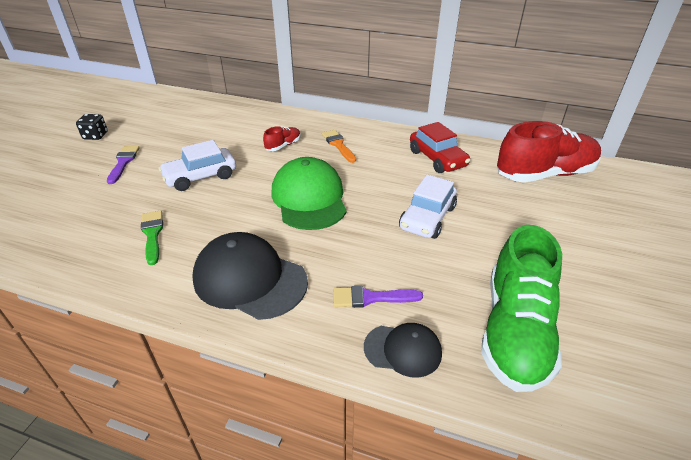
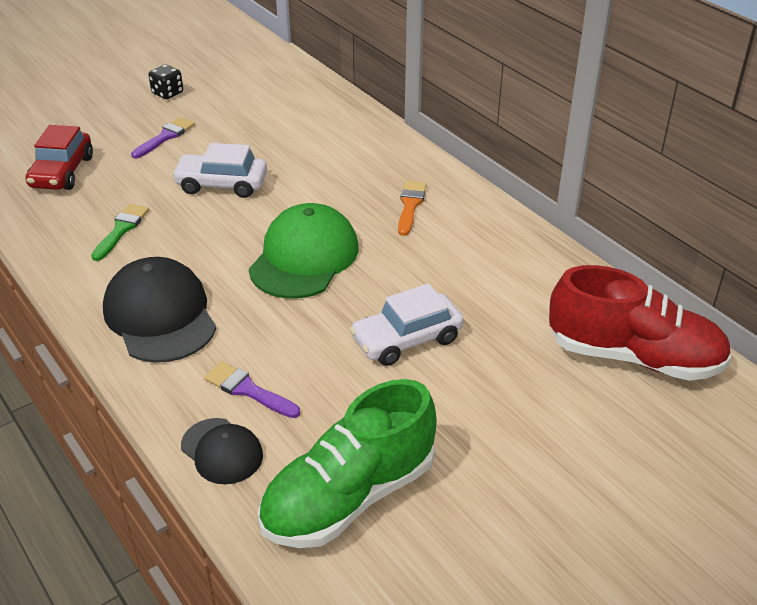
camera: 35 degrees right, 0 degrees up
(283, 145) = (345, 181): red shoe -> none
(437, 159) = (512, 274): red car -> red car (62, 172)

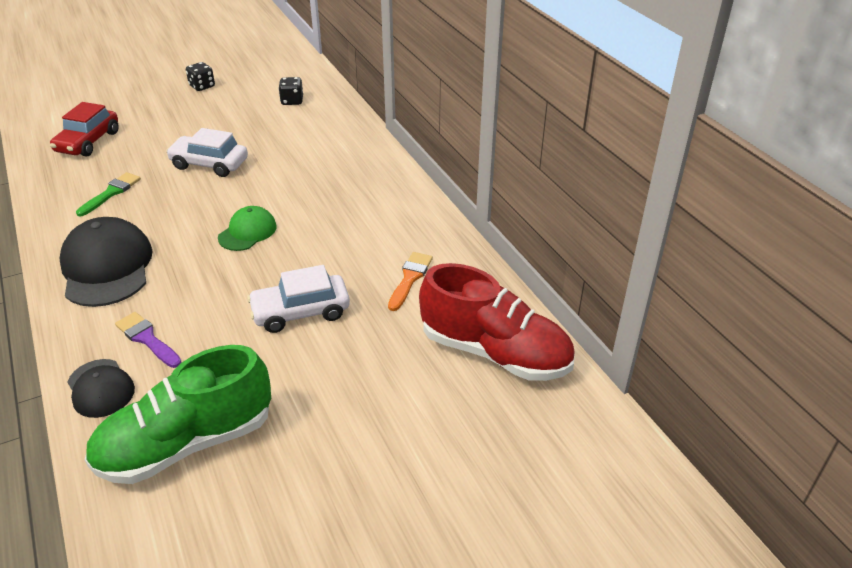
camera: 10 degrees right, 0 degrees up
(165, 137) = (183, 121): purple brush -> none
(283, 102) = (292, 101): none -> black dice
(304, 257) = (247, 232): green cap -> green cap, size x0.56
(410, 205) = (357, 197): orange brush -> orange brush (410, 278)

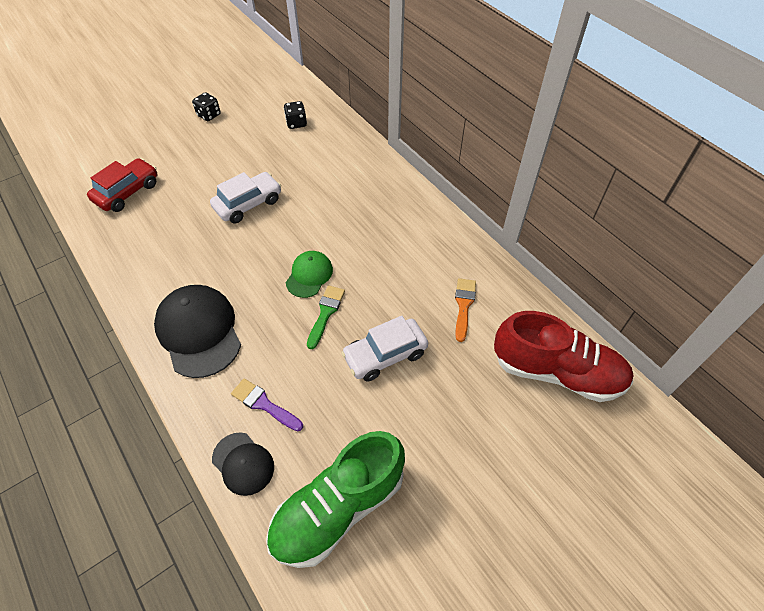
camera: 10 degrees left, 15 degrees up
(88, 142) = (127, 192): red car -> red car turned 150 degrees counterclockwise
(111, 193) = (171, 248): green brush -> green brush (326, 313)
(209, 164) = (248, 204): white car -> white car turned 135 degrees clockwise

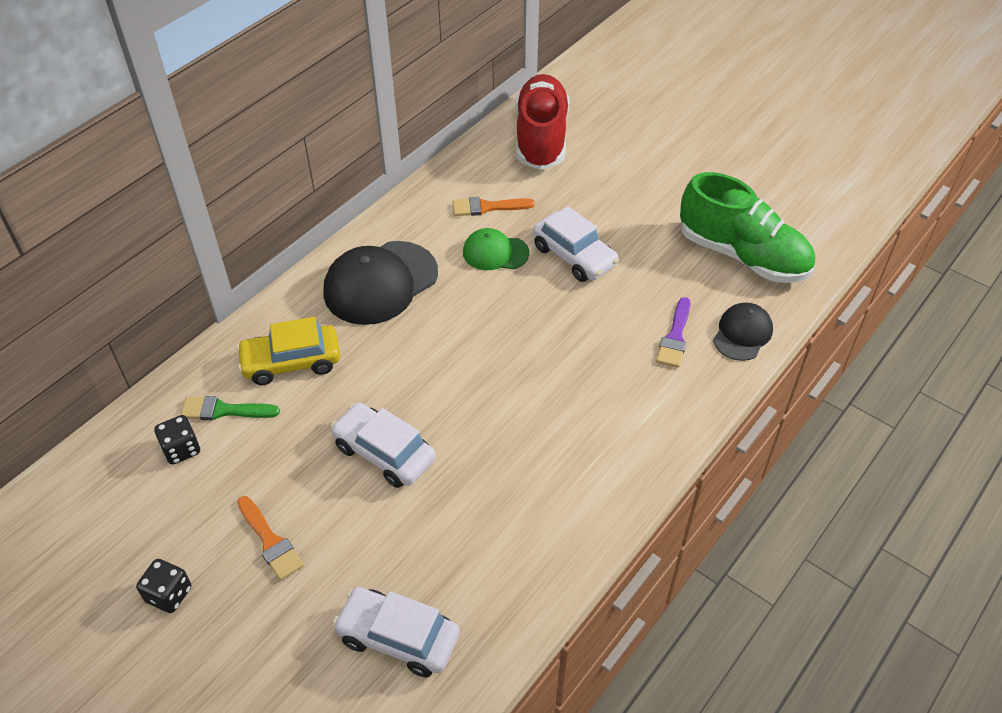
camera: 105 degrees left, 5 degrees down
(127, 192) = (398, 637): red car -> white car
(199, 332) = (615, 429): black cap -> black cap (380, 283)
(216, 151) = (270, 541): none -> orange brush
(309, 275) = (491, 346): green cap -> green cap (495, 253)
(326, 313) = (541, 316): green brush -> green brush (224, 410)
(340, 171) = (291, 362): none -> yellow car

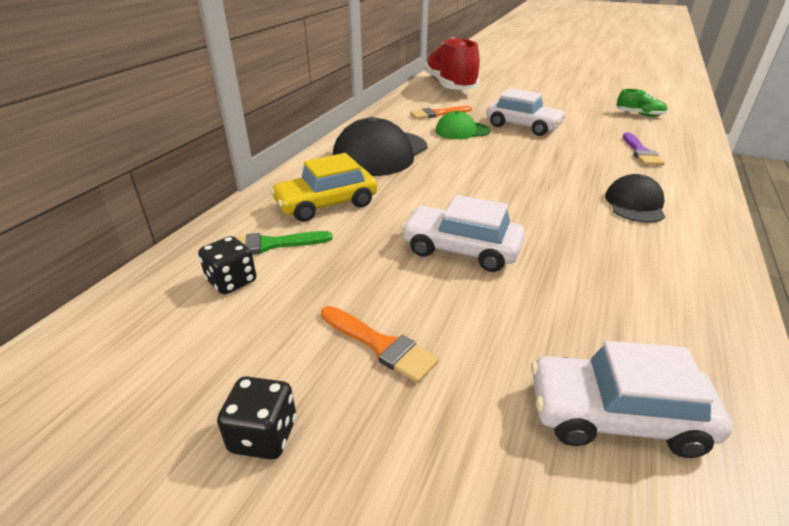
camera: 15 degrees left, 15 degrees down
(742, 334) = (686, 145): black cap -> black cap (634, 204)
(743, 255) = (639, 115): green shoe -> green shoe, size x0.43

